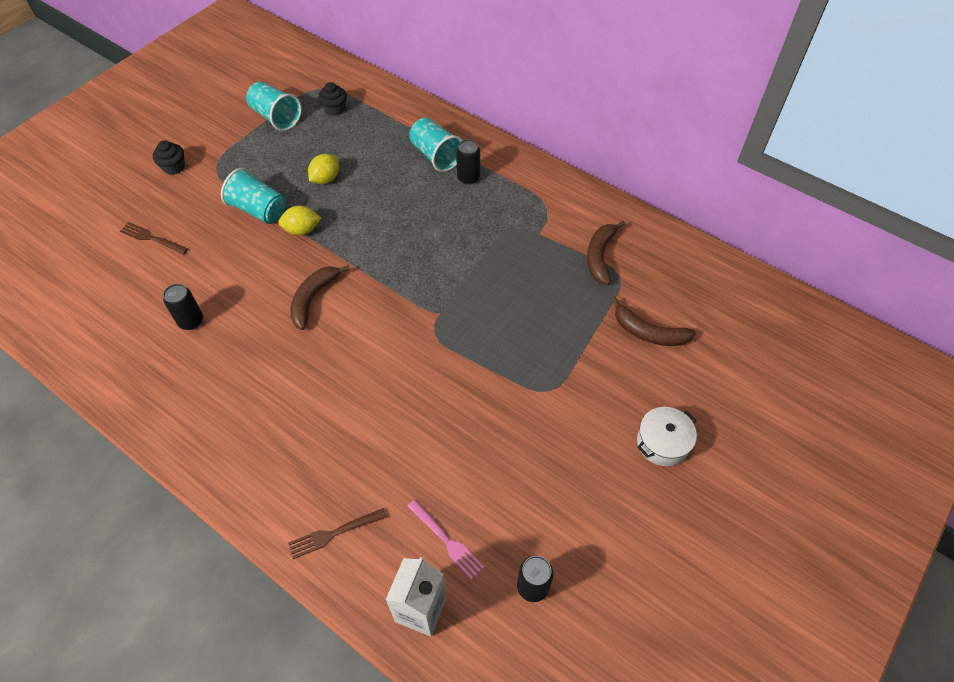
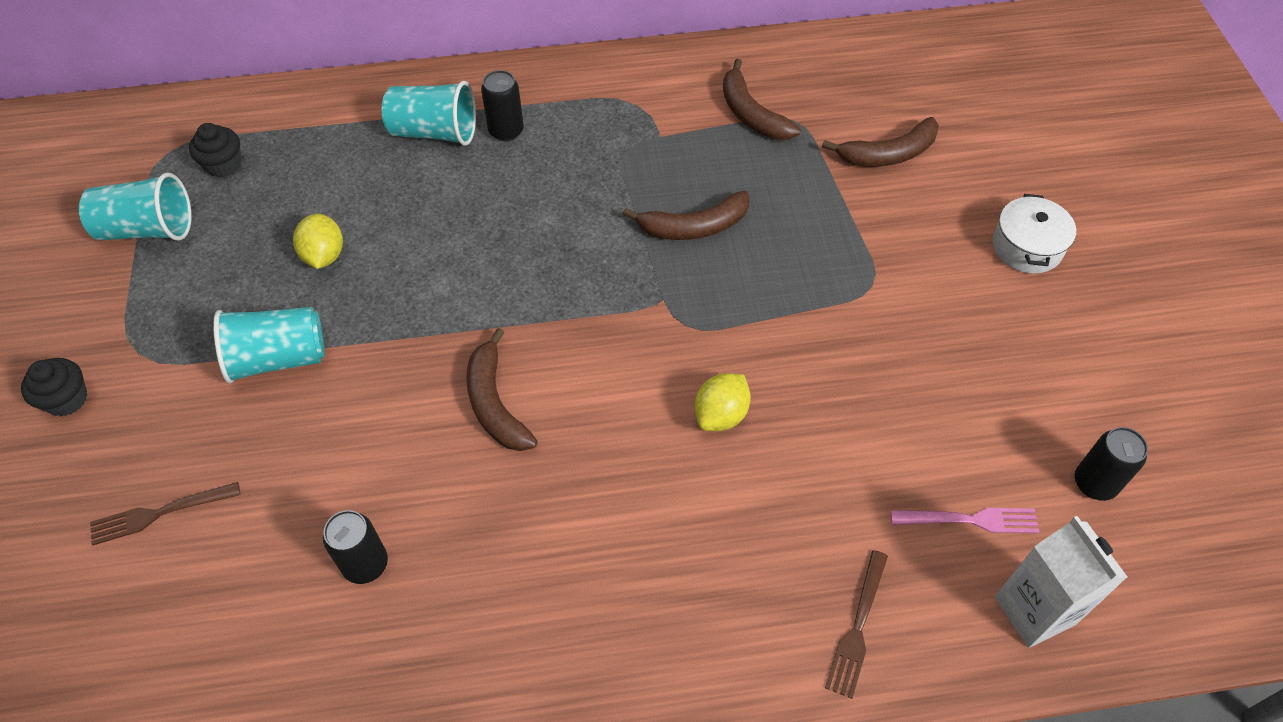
camera: 45 degrees left, 0 degrees up
(302, 230) = (373, 338): yellow lemon -> yellow lemon (721, 415)
(497, 290) = (694, 227): none -> brown banana

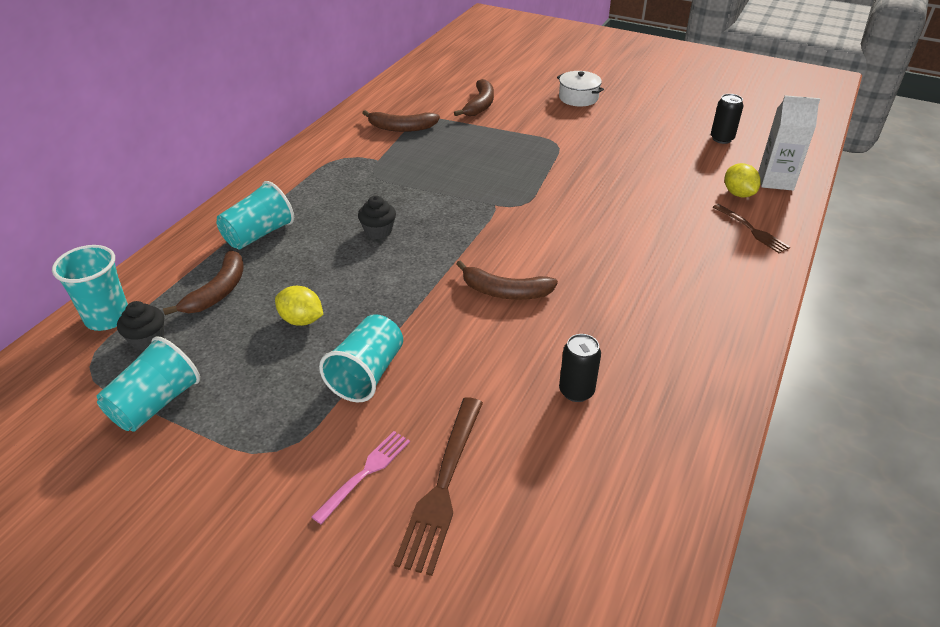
camera: 55 degrees left, 15 degrees down
(67, 399) = (274, 511): black cupcake -> black cupcake (378, 231)
(160, 513) = (443, 486): brown fork -> brown fork, size x1.64
(234, 117) = (107, 318): none -> turquoise cup
(506, 131) = (298, 208): black can -> none
(694, 227) = (456, 175): brown banana -> brown banana (218, 291)
(721, 415) = (591, 218): yellow lemon -> yellow lemon (738, 194)
(970, 520) = (716, 176): pink fork -> pink fork (365, 473)

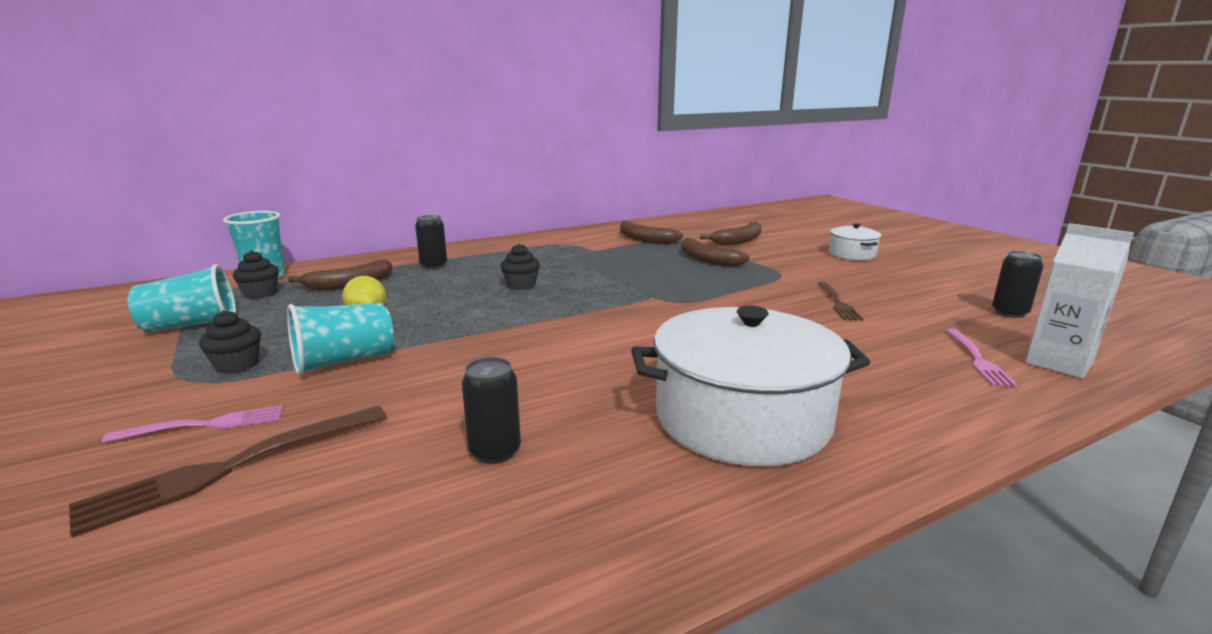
camera: 35 degrees right, 20 degrees down
(259, 234) = (433, 265): turquoise cup -> black can
(286, 419) = (237, 365): none -> black cupcake
(505, 292) = (560, 351): brown banana -> brown banana (707, 260)
(670, 299) = (742, 418): none -> white pot
(738, 194) = (977, 359): yellow lemon -> pink fork
(751, 230) = (958, 394): brown fork -> brown fork (838, 303)

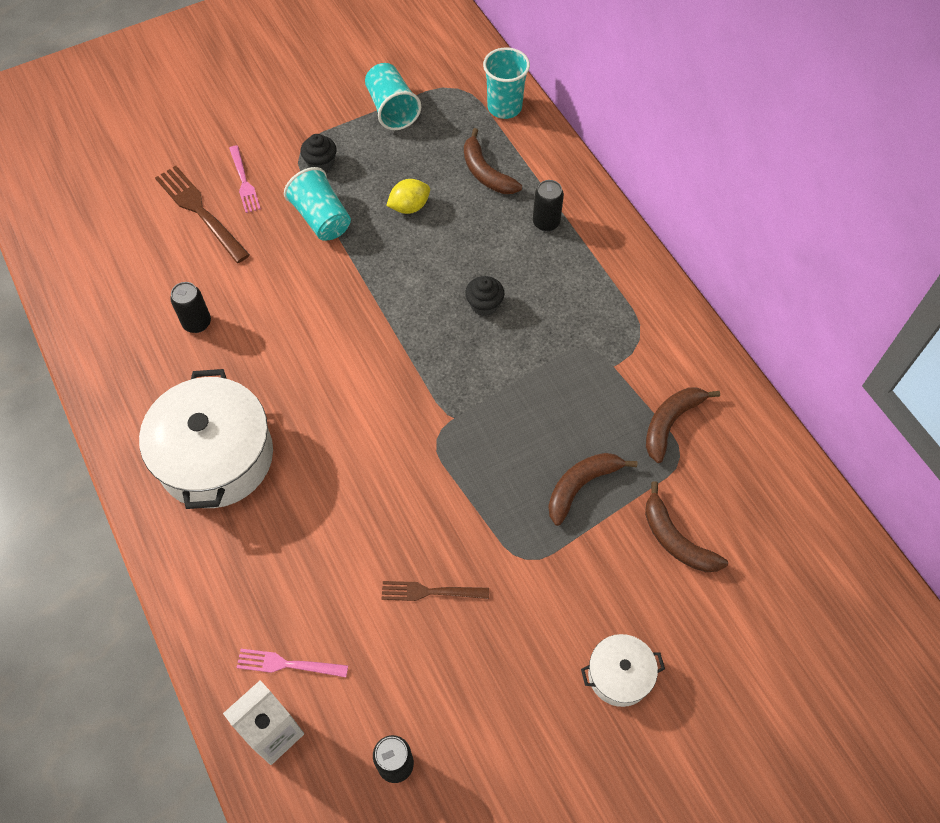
camera: 90 degrees right, 40 degrees up
(260, 294) = (461, 121): black cupcake -> none

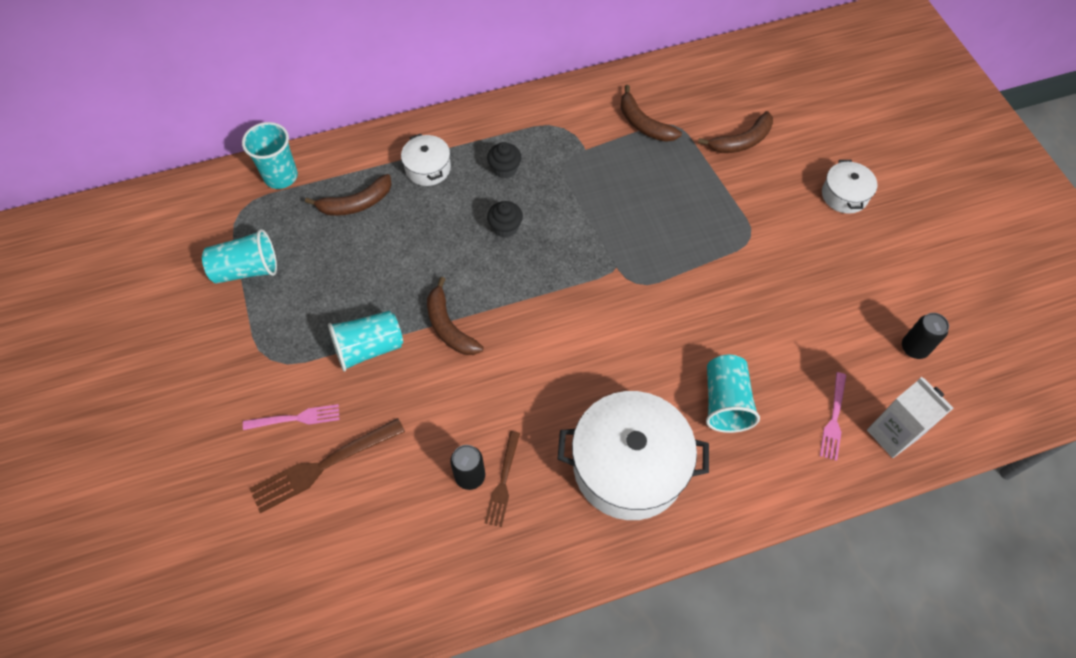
camera: 80 degrees left, 0 degrees up
(297, 544) = (725, 402): none -> turquoise cup
(321, 163) = (296, 342): black cupcake -> black cupcake (505, 169)
(409, 207) = (377, 270): yellow lemon -> none
(430, 592) = (774, 306): brown fork -> brown fork (503, 482)
(546, 222) = (428, 168): black can -> white pot
(581, 486) = (691, 190): brown banana -> brown banana (449, 326)

